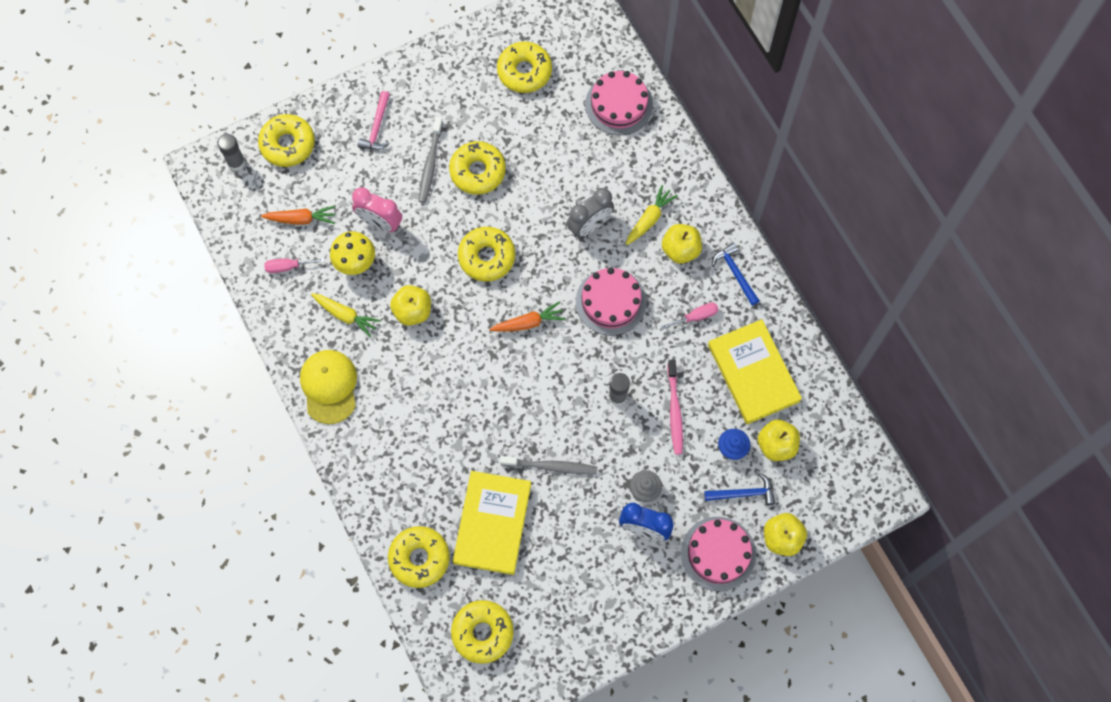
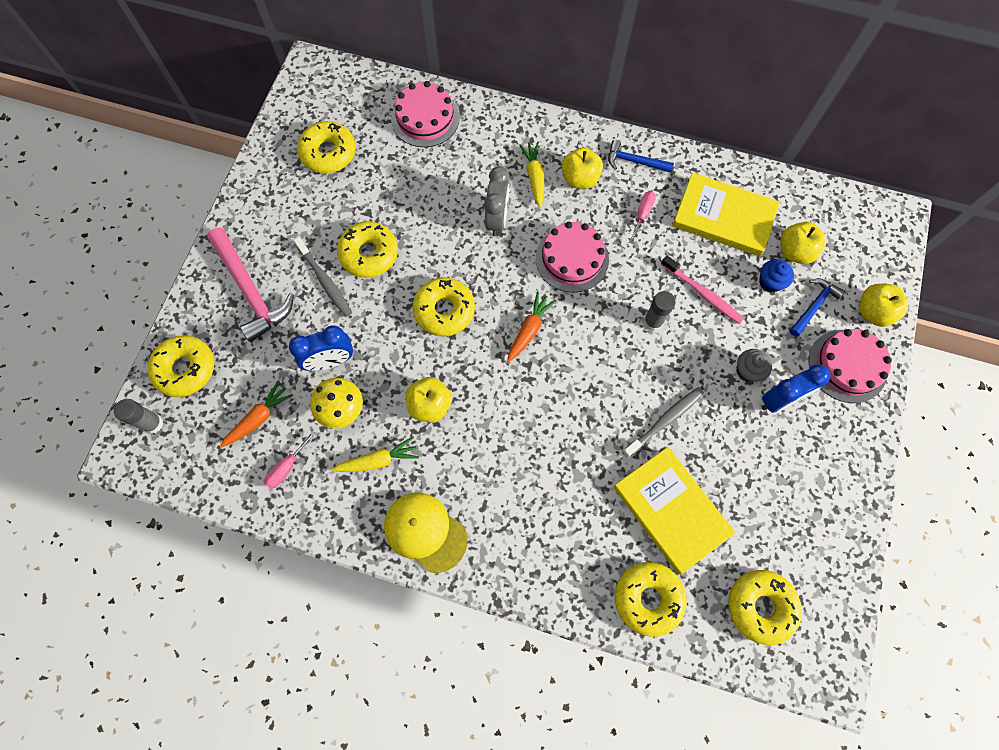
camera: 45 degrees left, 0 degrees up
(377, 127) = (251, 290): pink hammer -> pink hammer, size x1.79
(380, 223) = (330, 361): pink clock -> blue clock

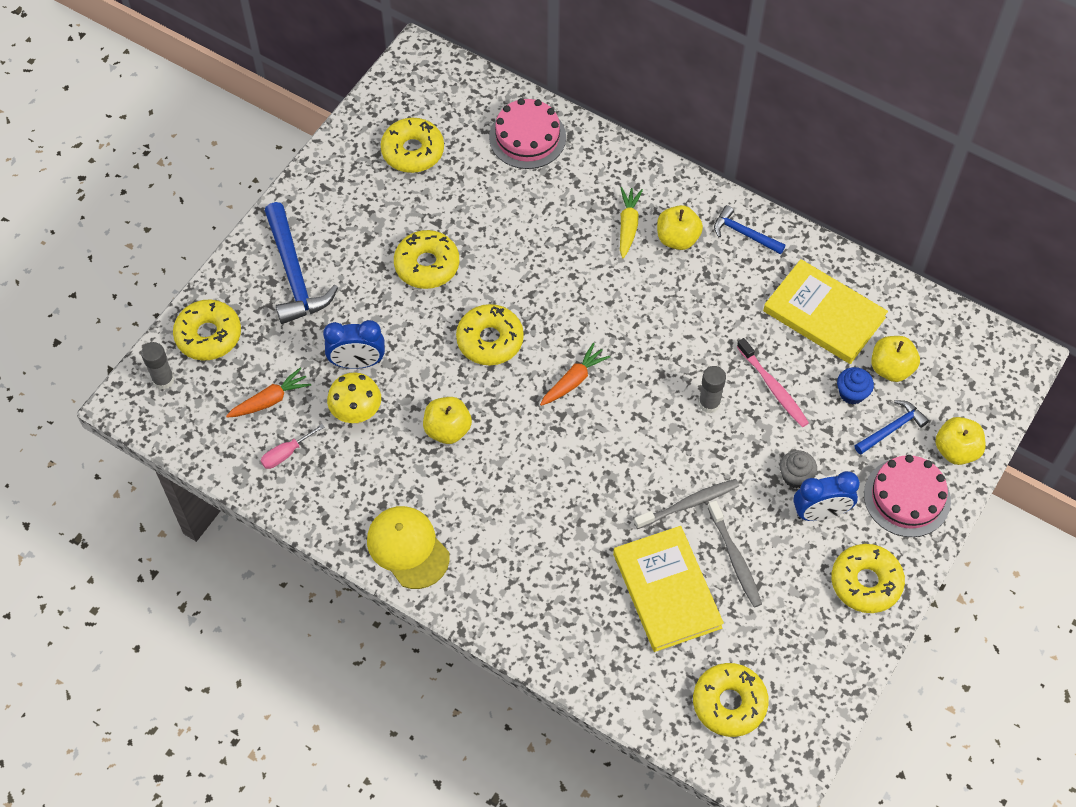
camera: 15 degrees right, 10 degrees down
(251, 290) = (294, 274): pink hammer -> blue hammer
(324, 280) = (373, 281): grey toothbrush -> grey toothbrush (735, 558)
(378, 460) = (379, 469): yellow carrot -> none
(497, 219) = (574, 260): grey clock -> none
(572, 259) = (642, 319): pink cake -> none
(642, 215) = (734, 291): pink screwdriver -> none
(648, 598) = (615, 666): yellow donut -> yellow donut (866, 582)

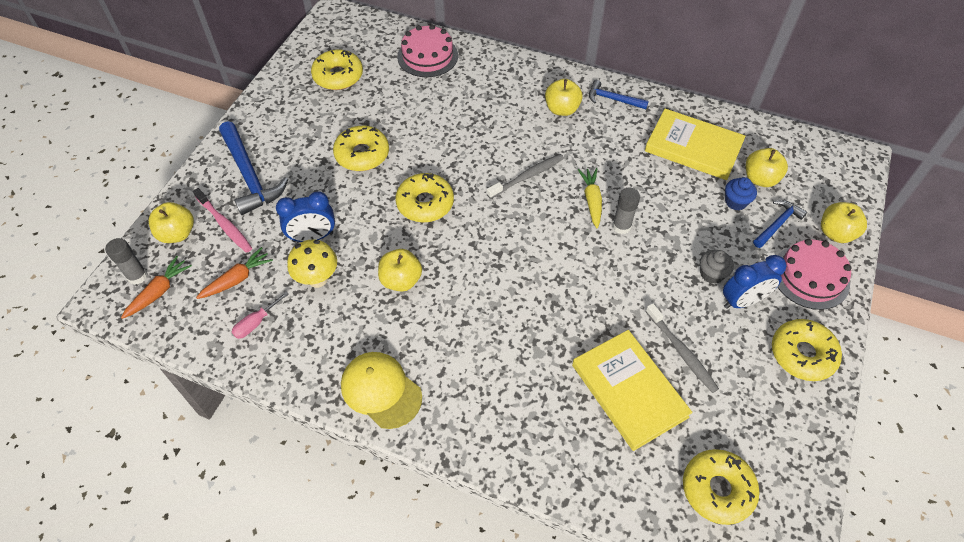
camera: 10 degrees left, 5 degrees down
(208, 335) = (177, 234): yellow donut -> yellow apple
(574, 380) = (503, 224): orange carrot -> orange carrot (159, 292)
(628, 225) = (520, 105): yellow carrot -> yellow carrot (591, 200)
(688, 504) = (627, 311): grey toothbrush -> grey toothbrush (527, 176)
(773, 387) = (670, 206): pink toothbrush -> pink toothbrush (224, 224)

